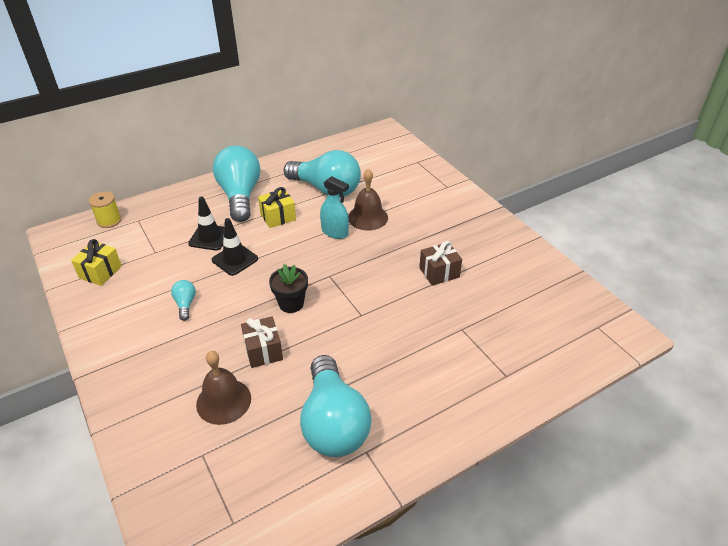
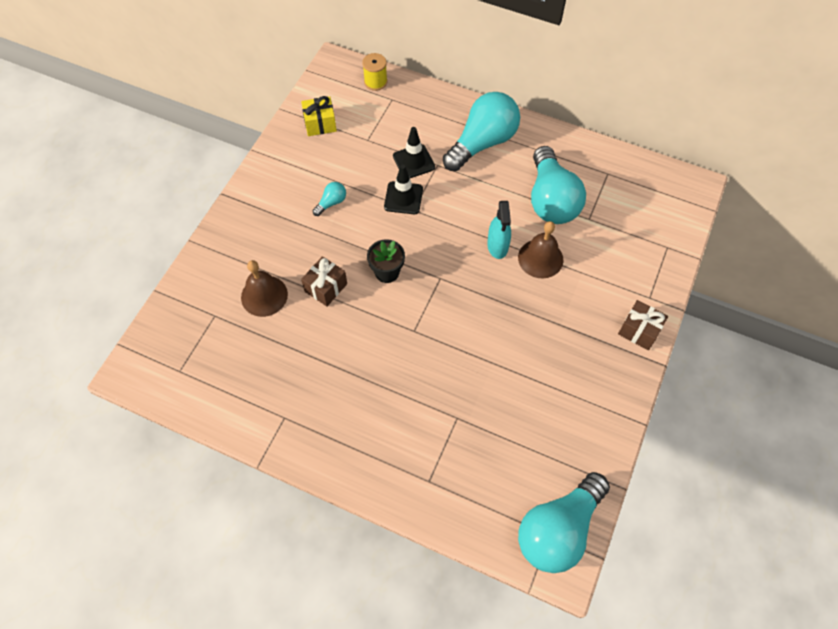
camera: 55 degrees right, 20 degrees up
(278, 217) = (480, 190): yellow gift -> none
(333, 423) = (294, 380): turquoise light bulb -> turquoise light bulb (558, 530)
(439, 272) = (514, 361): brown gift -> brown gift (639, 331)

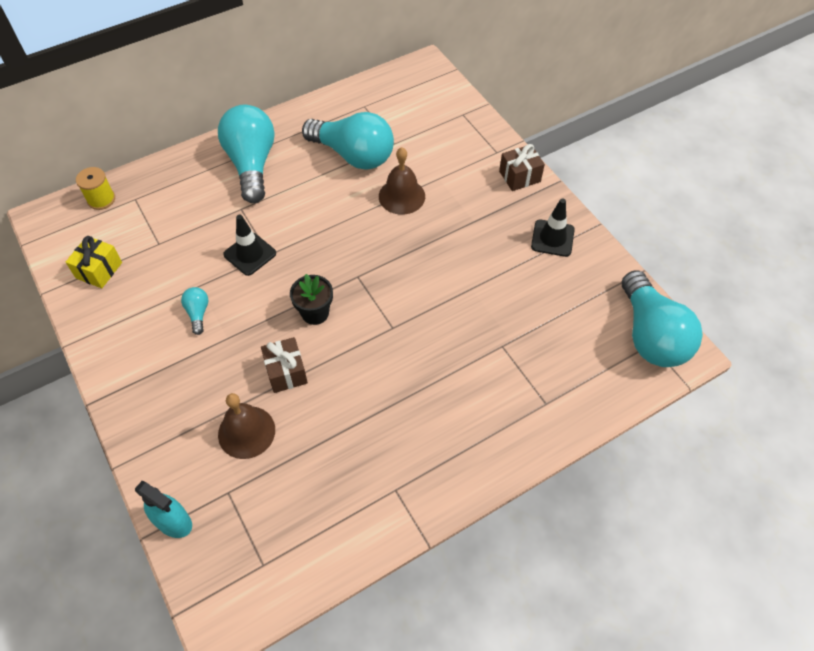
camera: 55 degrees left, 5 degrees down
(413, 161) = (219, 223): black traffic cone -> black traffic cone (552, 238)
(497, 246) = (363, 217): turquoise spray bottle -> turquoise spray bottle (173, 522)

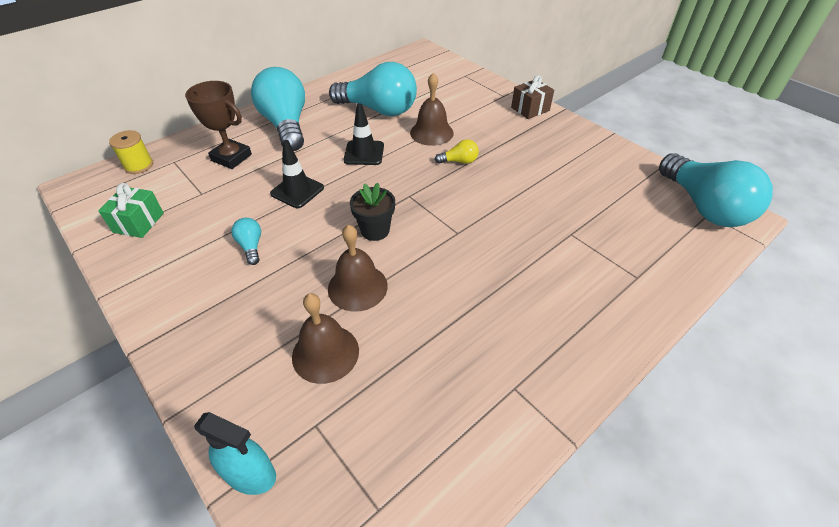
camera: 10 degrees left, 10 degrees down
(99, 270) = (138, 222): yellow gift -> green gift
(191, 202) = (231, 157): none -> brown trophy
(286, 372) = (357, 287): brown gift -> brown bell
(419, 240) = (459, 161): none -> yellow light bulb
(552, 238) = (578, 147): black traffic cone -> black traffic cone (364, 153)

